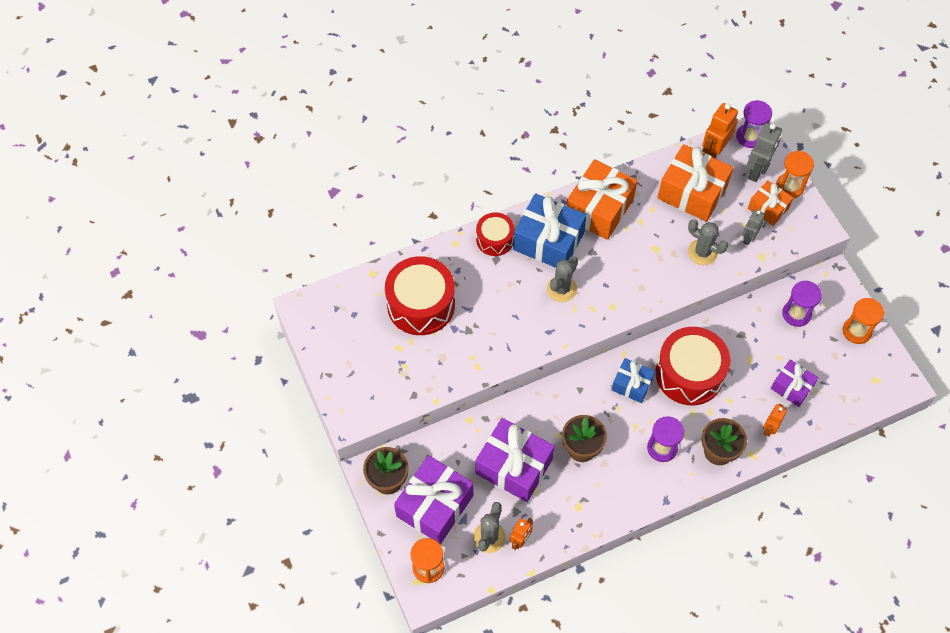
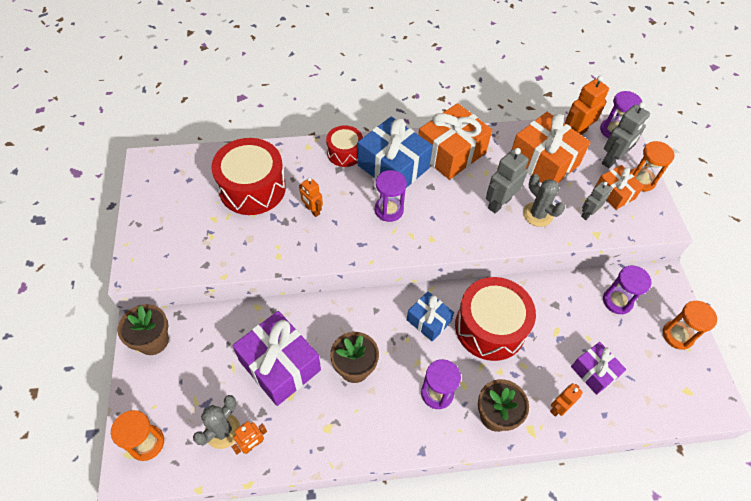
camera: 15 degrees right, 5 degrees down
(435, 506) = (185, 380): purple gift -> none
(489, 311) = (312, 210): none -> orange robot
(561, 289) = (389, 210): grey cactus -> purple hourglass
(663, 251) = (499, 203): none -> grey robot

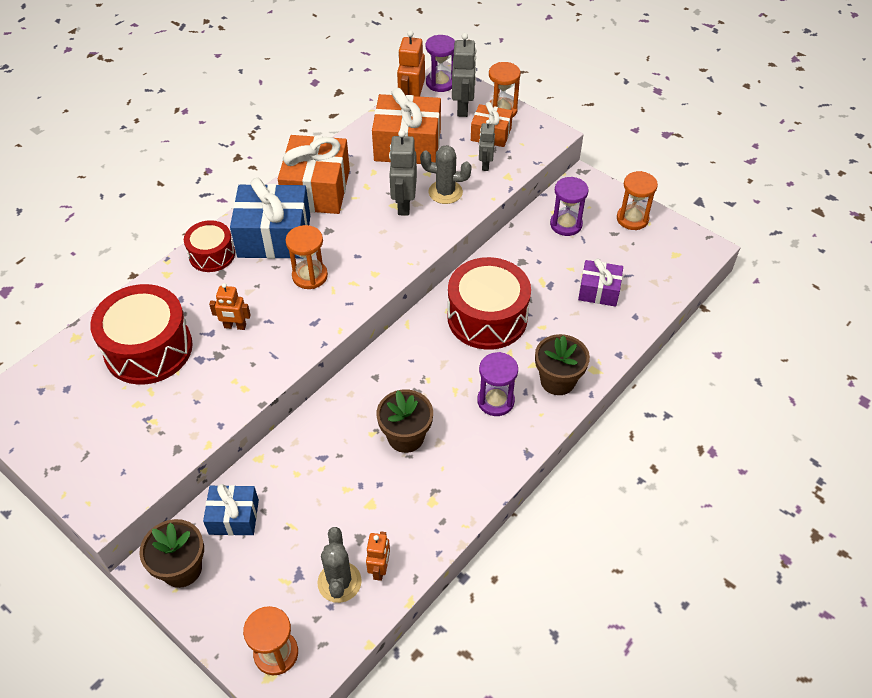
camera: 40 degrees left, 5 degrees down
(280, 365) = (335, 488): purple gift -> none
(389, 210) = (310, 276): purple hourglass -> orange hourglass
(428, 321) = (431, 350): blue gift -> blue gift (234, 517)
(558, 408) = (598, 337): orange robot -> none

